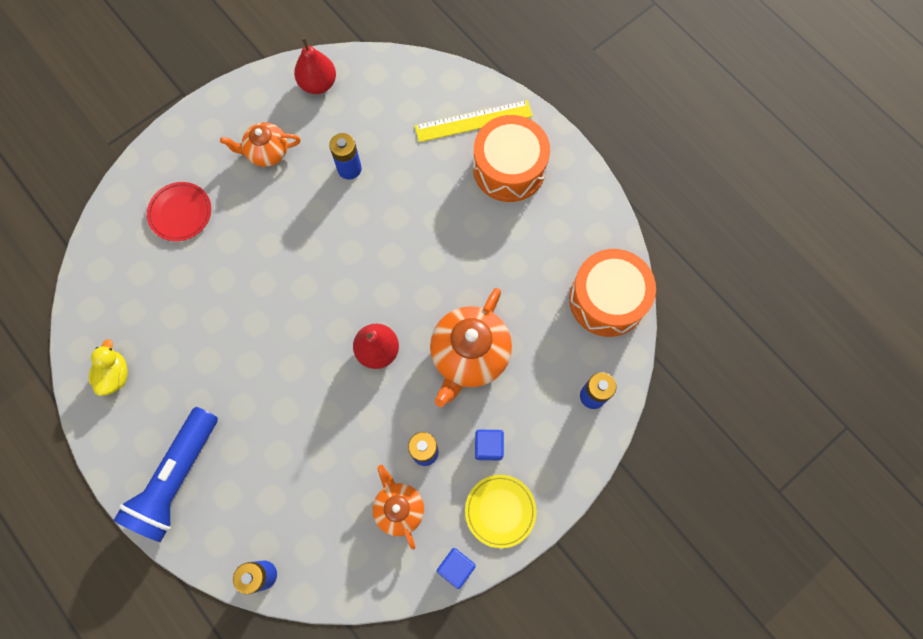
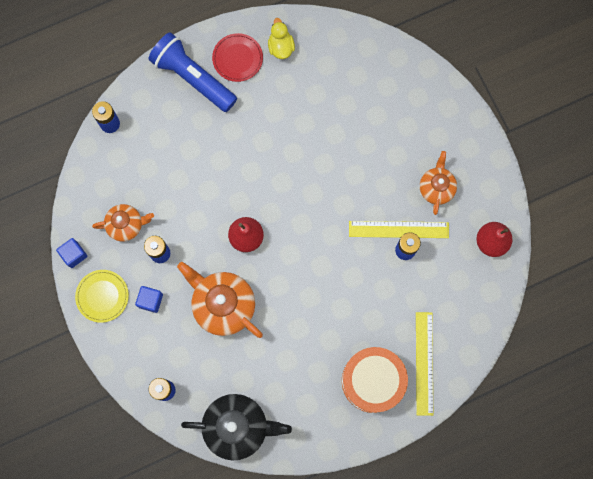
camera: 105 degrees right, 5 degrees up
(115, 375) = (281, 47): yellow duck -> yellow duck turned 120 degrees counterclockwise
(180, 213) = (399, 112): red plate -> red plate (237, 58)
(326, 181) = (398, 229): none -> yellow ruler
(607, 299) = (237, 427): orange drum -> black teapot

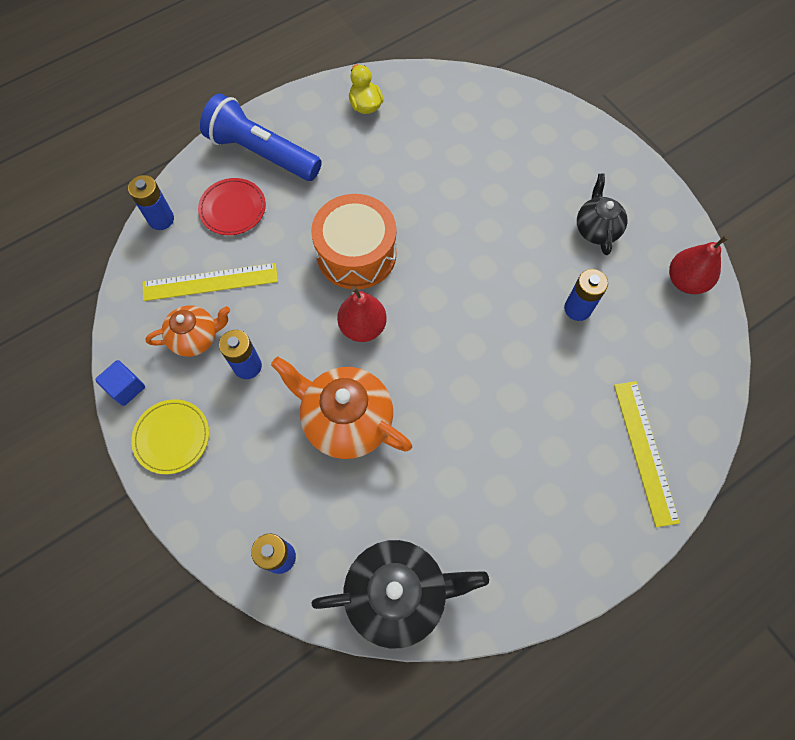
camera: 10 degrees left, 10 degrees down
(150, 300) = (242, 431): blue cube -> none
(237, 58) = (314, 125): red plate -> red plate (233, 208)
(372, 381) = (580, 489): orange drum -> orange drum (356, 254)
(398, 229) = (562, 285): yellow ruler -> yellow ruler (210, 282)
(436, 188) = (596, 229): orange teapot -> black teapot

